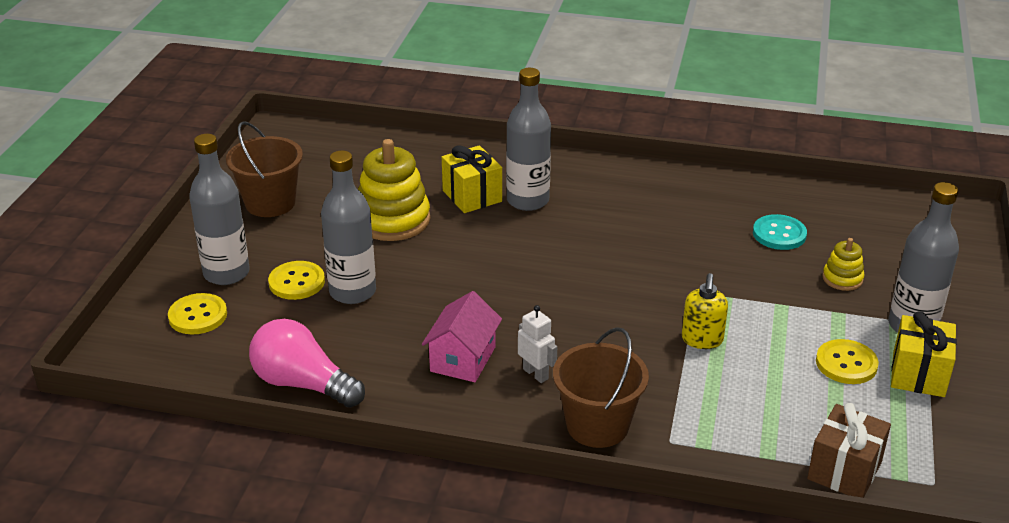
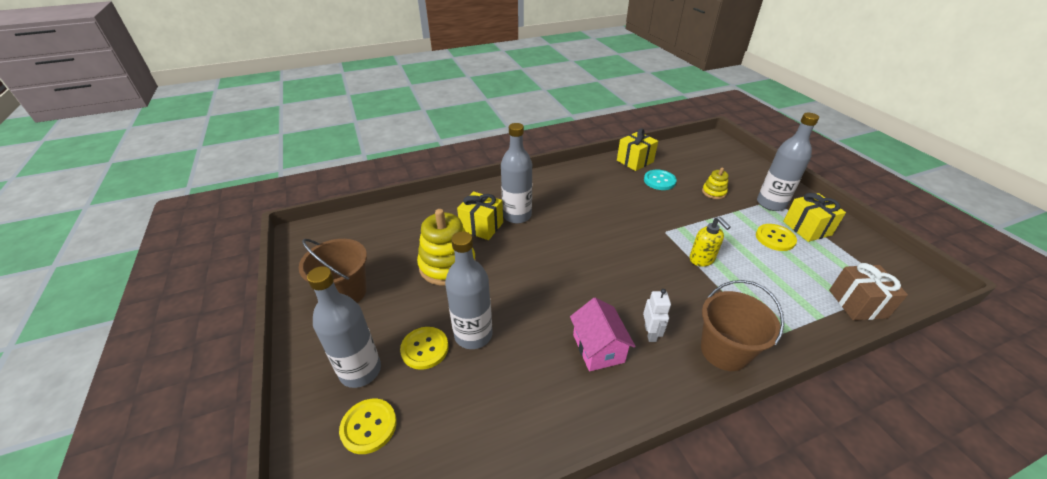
camera: 35 degrees left, 5 degrees up
(303, 384) = (514, 441): pink light bulb -> none
(535, 374) = (650, 333): white robot -> white robot turned 75 degrees clockwise
(779, 196) = (635, 161): none -> yellow gift

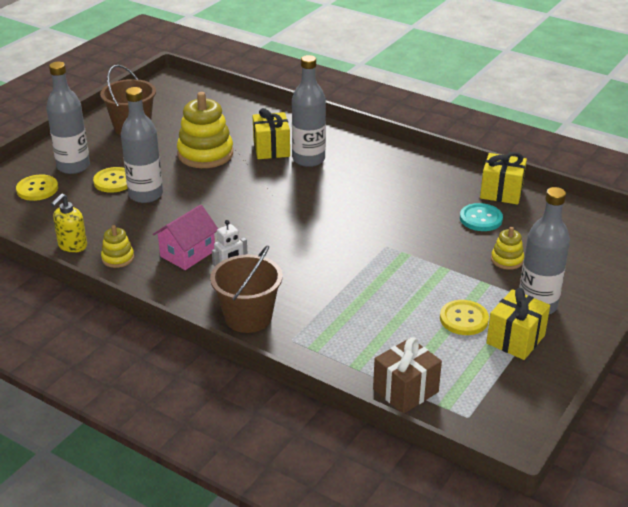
camera: 55 degrees right, 5 degrees down
(568, 408) = (118, 258): none -> yellow stacking toy
(702, 259) = (366, 278): yellow soap dispenser -> yellow soap dispenser (72, 246)

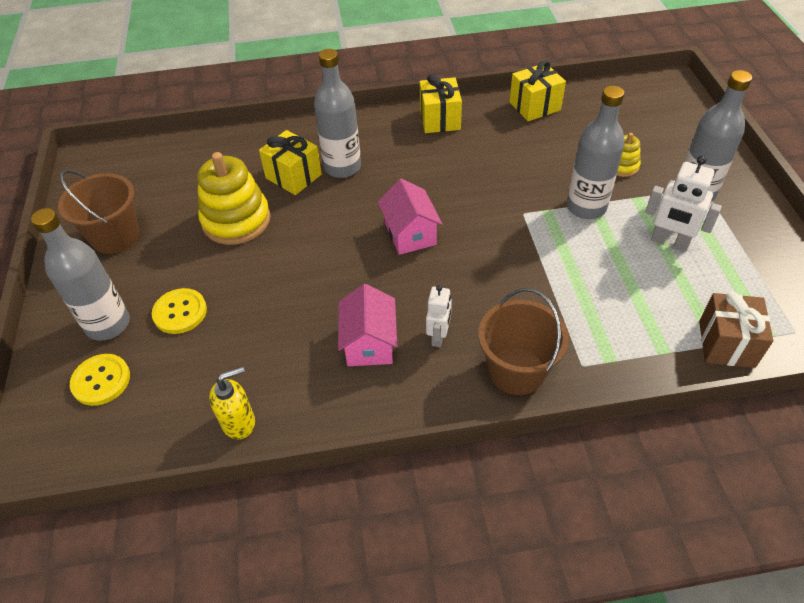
camera: 40 degrees left, 15 degrees up
(72, 246) = (239, 422): yellow soap dispenser -> yellow soap dispenser turned 105 degrees counterclockwise
(118, 258) = (308, 400): yellow stacking toy -> none
(145, 195) = (236, 305): grey bottle -> grey bottle (586, 207)
(295, 216) = (410, 234): none -> pink house
(464, 319) = (669, 242): yellow button -> white robot
(481, 219) = (554, 140): turquoise button -> none
(515, 339) = (724, 234): yellow gift -> yellow gift (440, 119)

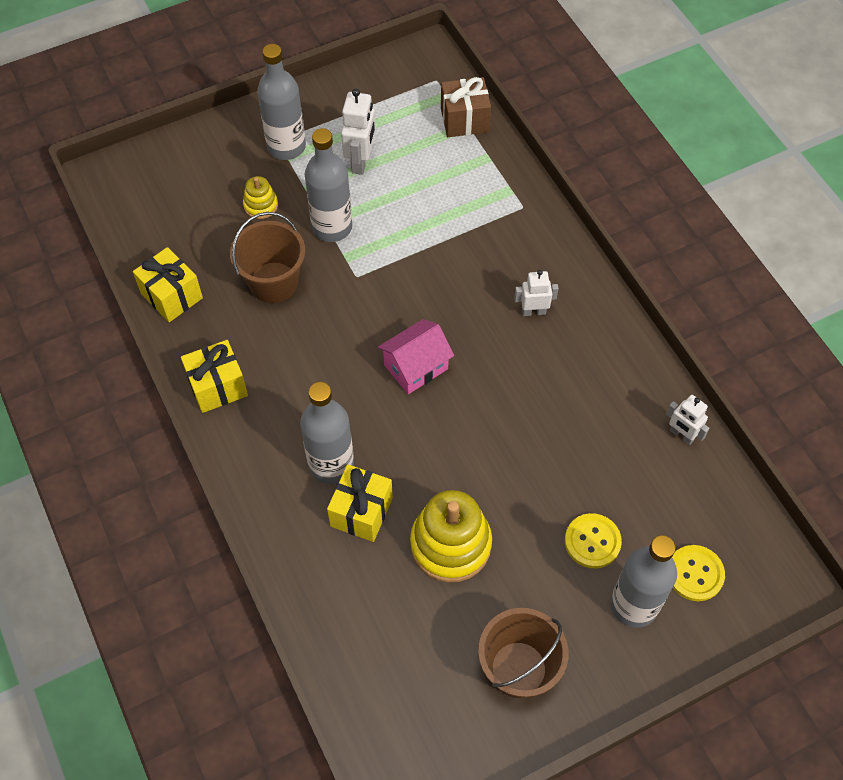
camera: 110 degrees left, 10 degrees up
(239, 422) = (681, 435): yellow soap dispenser -> white robot
(369, 343) = (562, 362): pink house -> none
(516, 371) = (546, 249): brown bucket -> brown bucket (273, 282)

